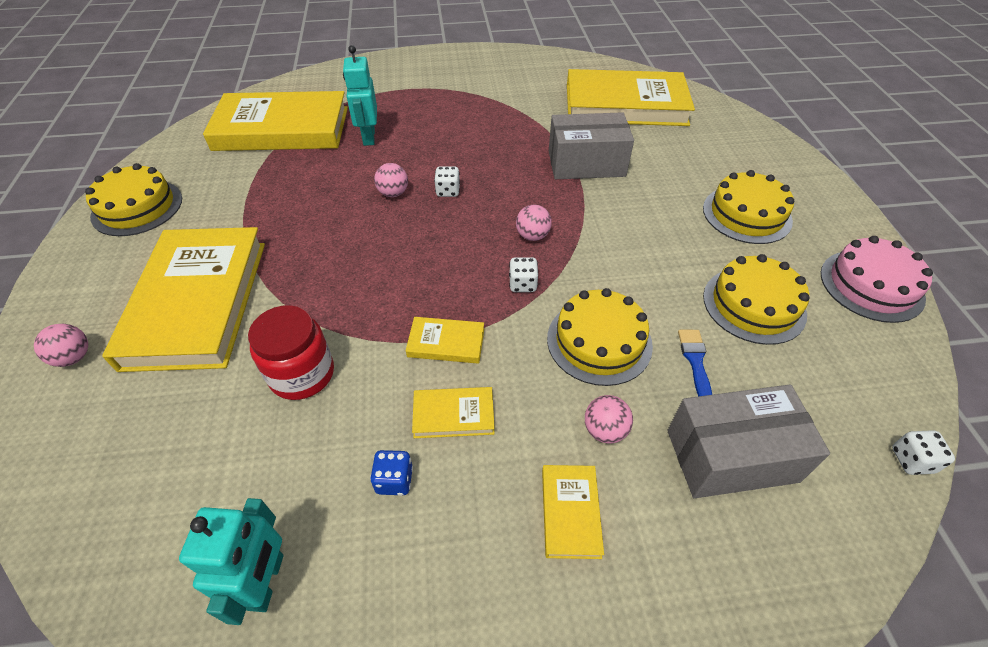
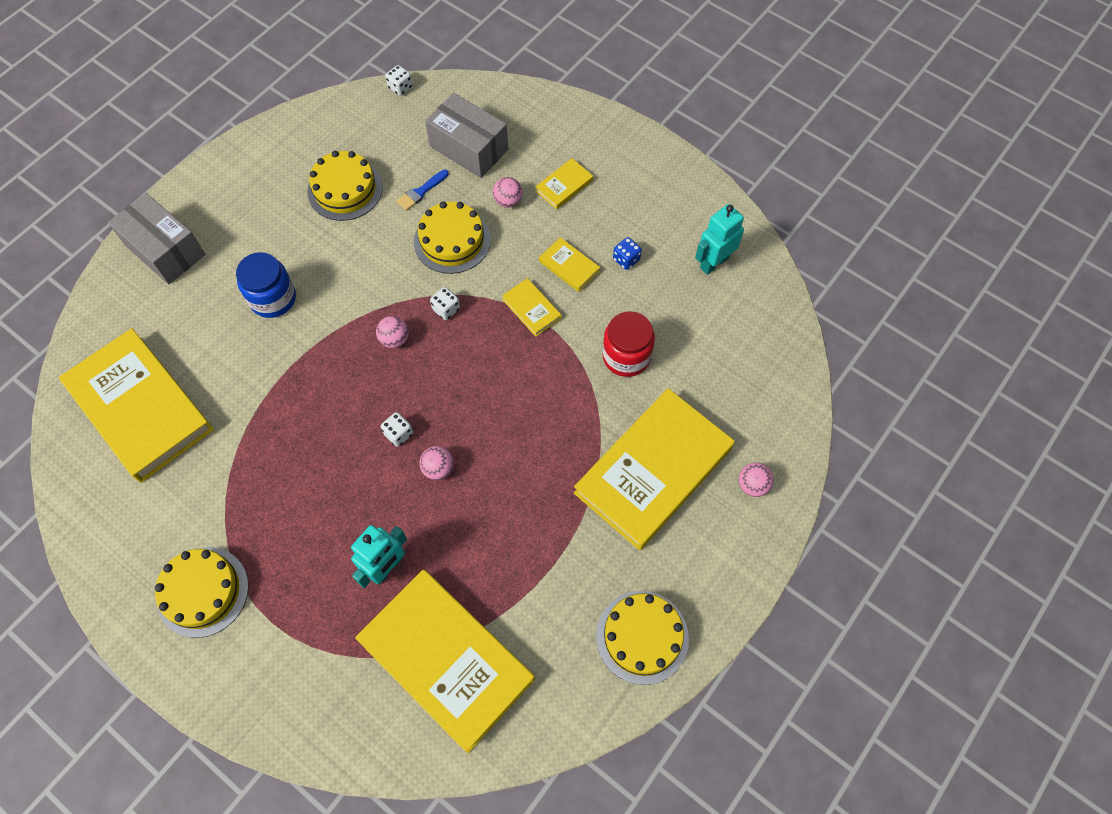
camera: 135 degrees left, 15 degrees up
(586, 164) = (270, 371): grey box -> grey box (165, 250)
(657, 196) = (273, 298): none -> blue jar
(746, 214) = (247, 237): yellow cake -> yellow cake (202, 592)
(871, 285) = (269, 146): pink cake -> none

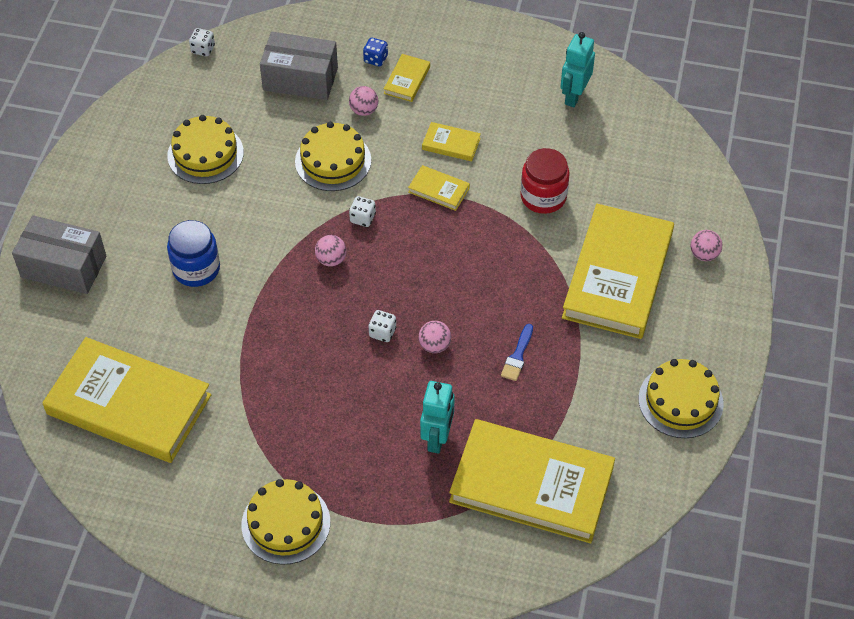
camera: 25 degrees left, 10 degrees down
(421, 192) = (279, 130): blue brush -> blue brush (517, 356)
(626, 259) = (497, 120): blue dice -> blue dice (375, 59)

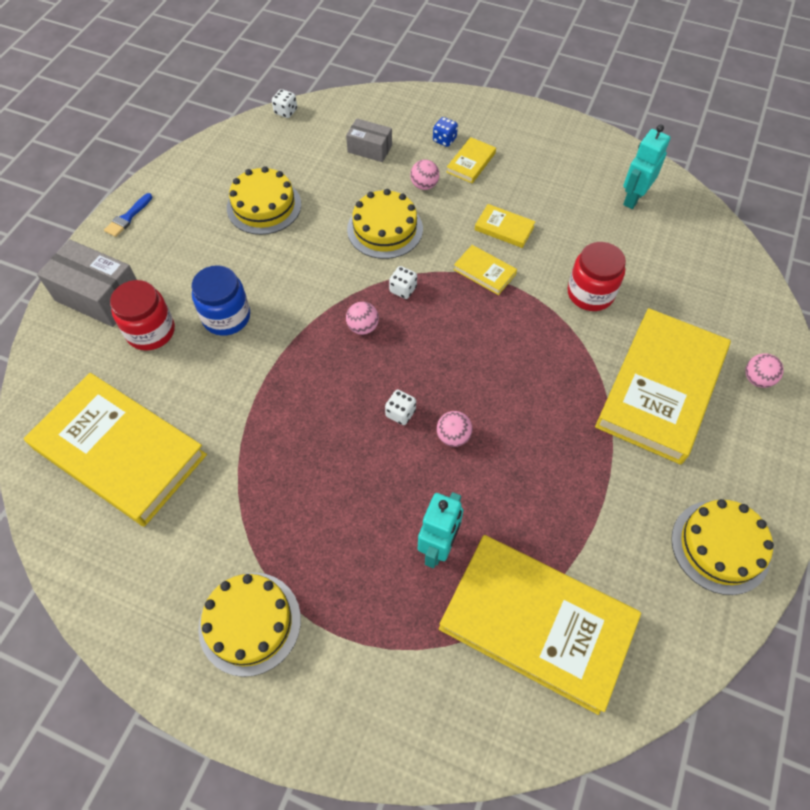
camera: 10 degrees right, 5 degrees up
(126, 293) = (151, 331): none -> red jar
(300, 79) = (369, 149): grey box -> grey box, size x0.60
(517, 356) = (541, 463): blue brush -> blue brush (128, 217)

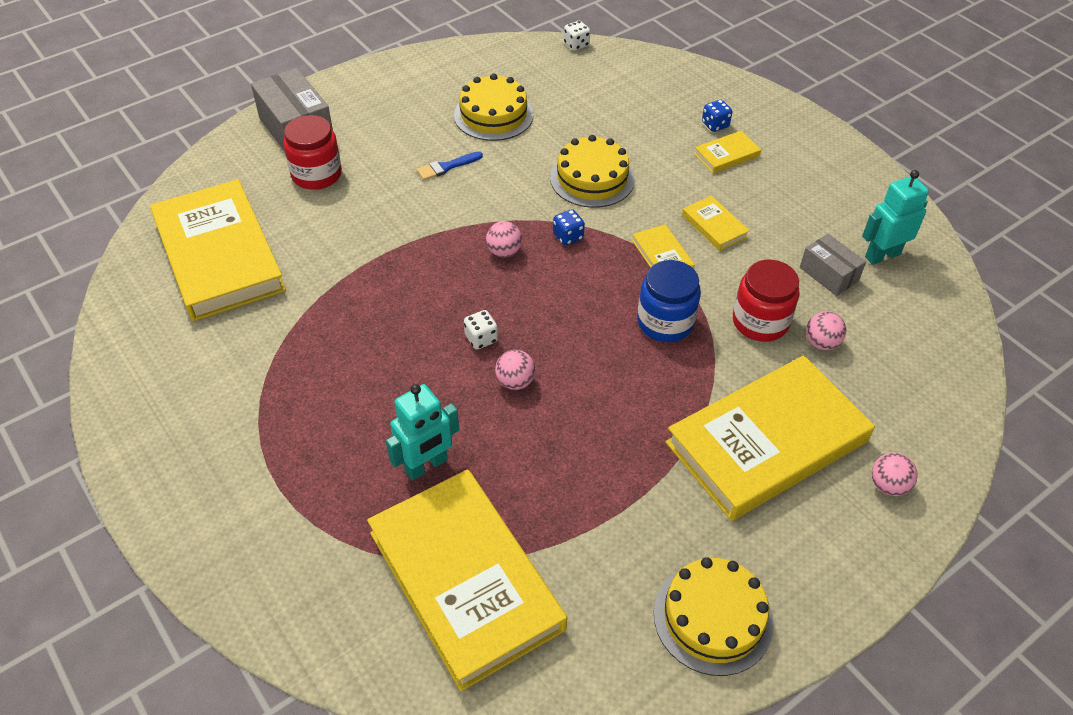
camera: 30 degrees right, 10 degrees down
(128, 217) = (368, 78): blue brush -> blue brush (446, 167)
(226, 317) = (389, 190): blue jar -> blue jar (665, 322)
(250, 623) = (216, 439): yellow cake -> none
(369, 149) = (632, 105): grey box -> grey box (828, 274)
(403, 289) = (568, 236): white dice -> blue dice
(424, 185) = (662, 156): pink ball -> pink ball (821, 343)

